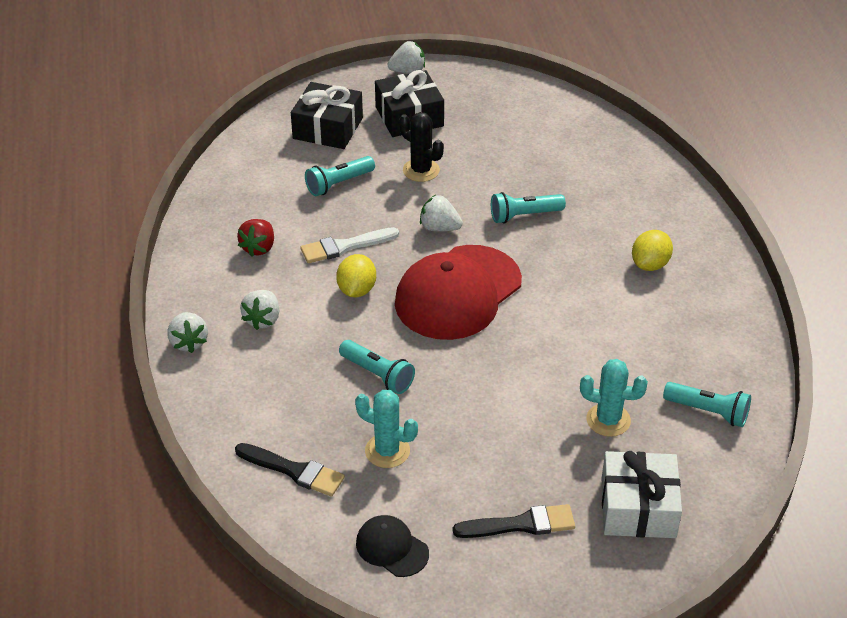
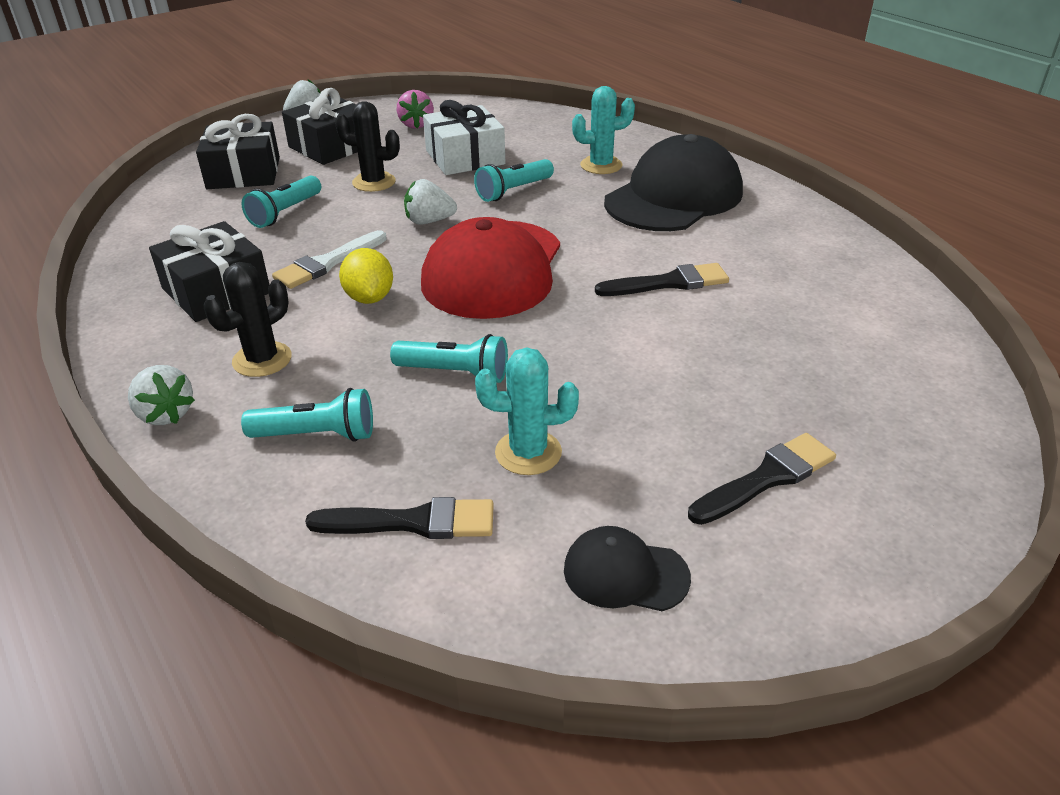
camera: 25 degrees left, 5 degrees down
(259, 248) = (216, 291): red strawberry -> black gift
(263, 320) = (262, 359): white strawberry -> black cactus
(492, 109) = (416, 125): none -> pink strawberry
(578, 350) = (668, 283): none -> black brush
(608, 420) = (761, 336): turquoise cactus -> turquoise cactus (601, 165)
(638, 507) = (879, 410): white gift -> white gift (465, 157)
(650, 264) = (674, 197): yellow lemon -> black cap
(708, 411) = (854, 296): turquoise flashlight -> turquoise flashlight (317, 435)

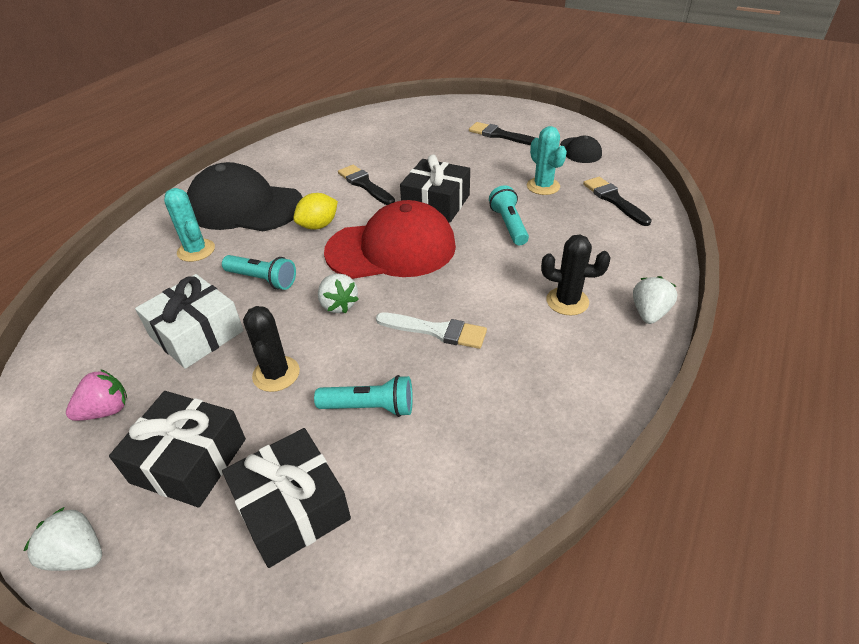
camera: 115 degrees left, 5 degrees up
(216, 291) = (520, 374): black gift -> black gift (436, 203)
(317, 435) = (599, 248): turquoise flashlight -> none
(369, 298) = (465, 287): yellow lemon -> yellow lemon (318, 225)

